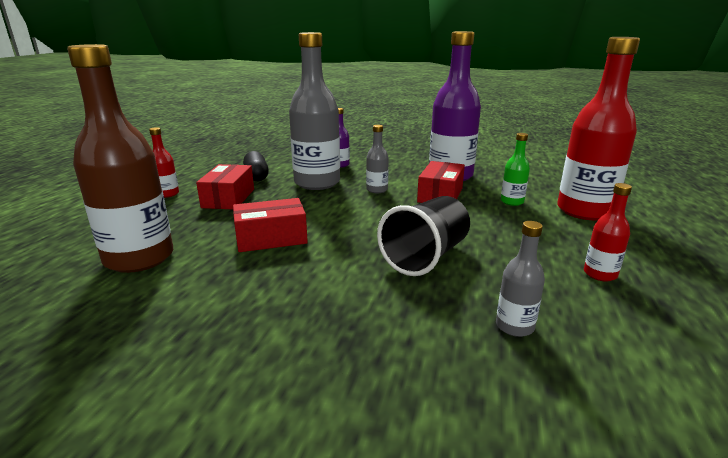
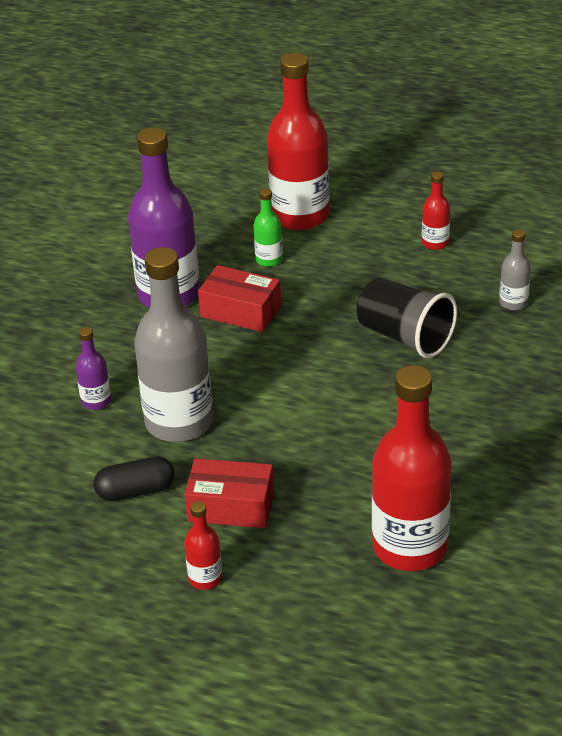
camera: 85 degrees left, 15 degrees up
(139, 258) = (410, 547): brown bottle -> red bottle
(271, 238) = (361, 448): red box -> none
(377, 190) = (215, 364): grey bottle -> none

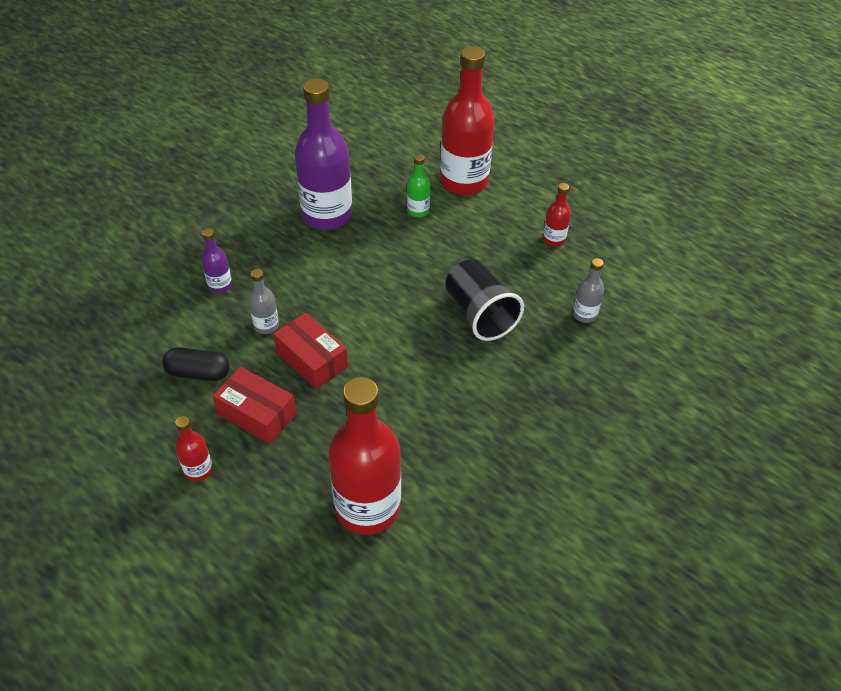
camera: 20 degrees right, 10 degrees up
(179, 422) = (266, 325): grey bottle -> grey bottle, size x0.45
(240, 311) = (370, 247): red box -> red box (312, 360)

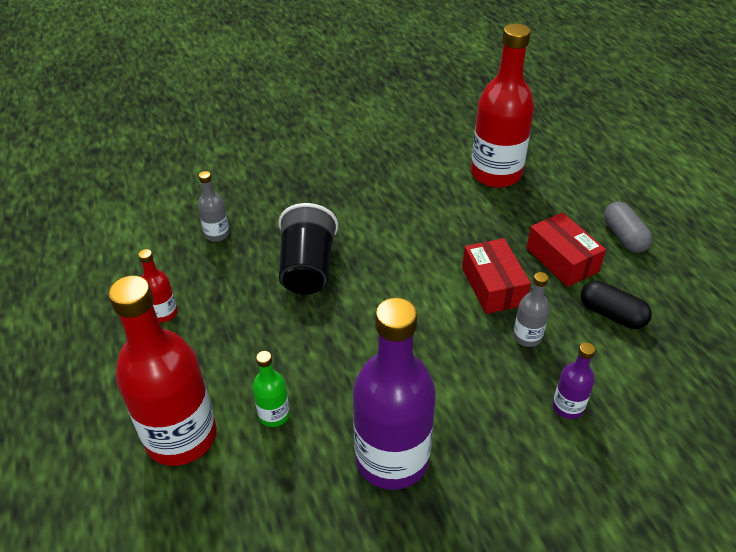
camera: 150 degrees left, 5 degrees down
(198, 470) = (624, 237): red bottle -> grey capsule

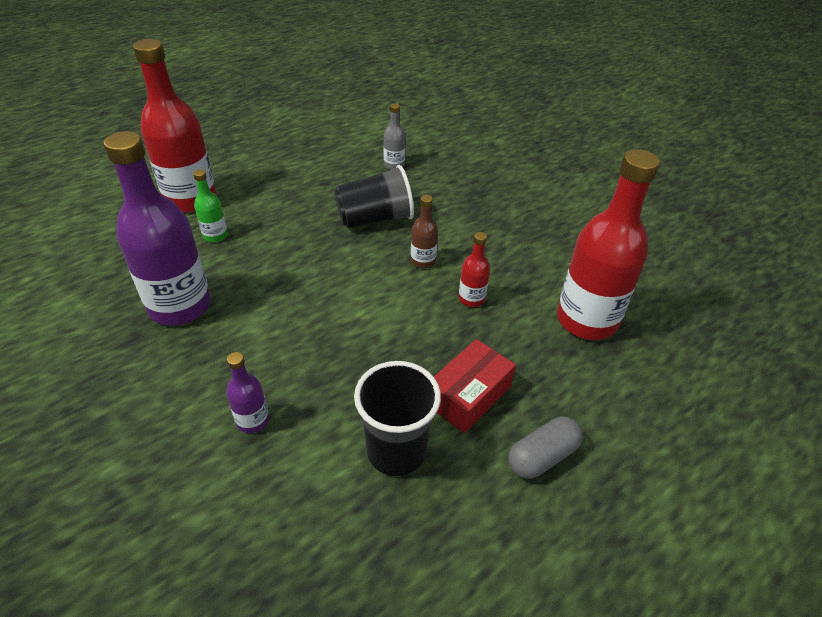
camera: 70 degrees right, 0 degrees up
(164, 313) = (301, 163): red bottle -> red bottle (471, 299)
(389, 248) = (423, 261): none -> brown bottle
(493, 286) = (401, 342): red box -> none
(527, 337) = (339, 377): grey bottle -> none
(611, 314) = (396, 451): black capsule -> black cup

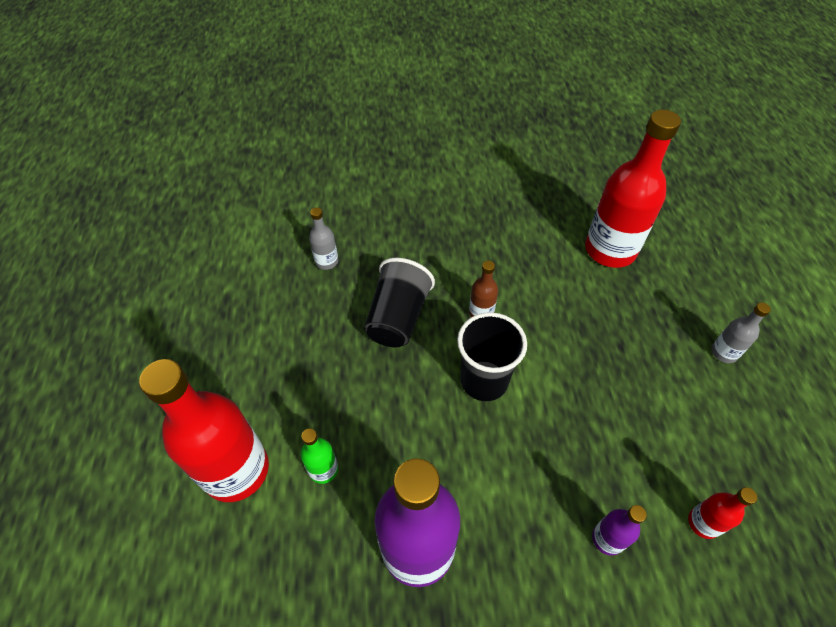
camera: 55 degrees left, 10 degrees up
(396, 451) = (684, 442): black cup -> black cup (484, 381)
(468, 396) = (650, 365): red box -> none
(471, 299) = (548, 305): red bottle -> red bottle (703, 523)
(542, 456) = (724, 352): grey capsule -> grey bottle

